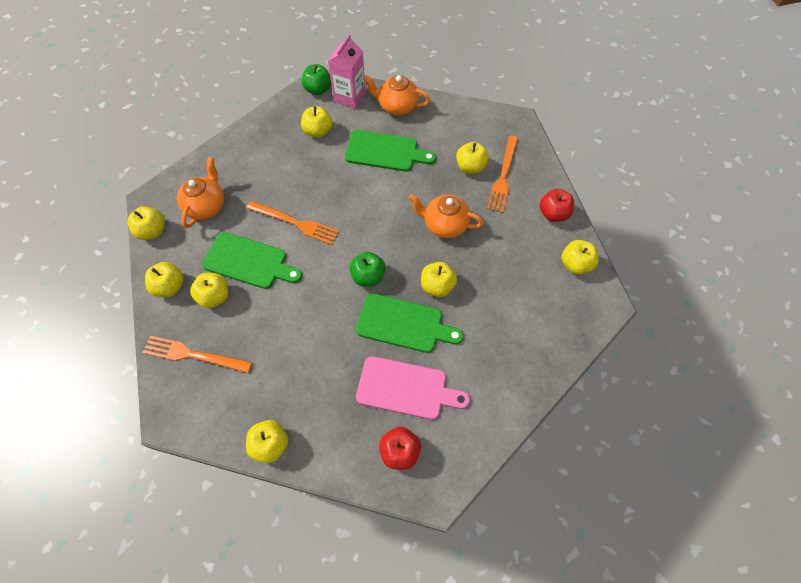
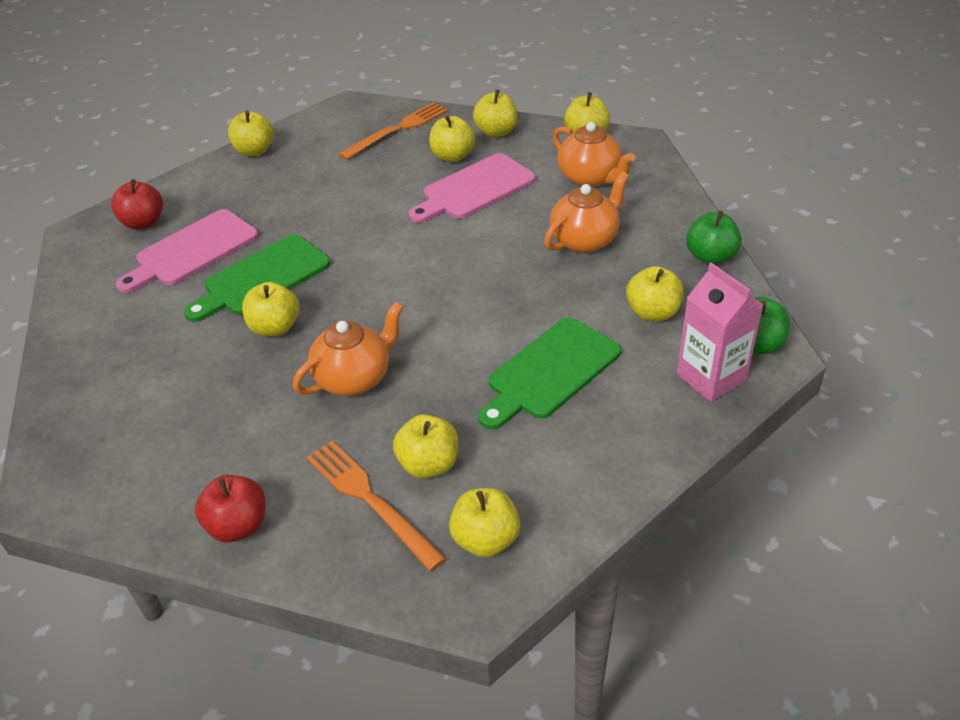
camera: 125 degrees right, 20 degrees down
(249, 261) = (474, 189): green cutting board -> pink cutting board
(295, 223) = (497, 239): orange fork -> none
(368, 276) = (355, 273): green apple -> green apple (710, 257)
(397, 106) = (644, 430): orange teapot -> orange teapot (585, 240)
(575, 264) = (135, 497): yellow apple -> yellow apple (485, 539)

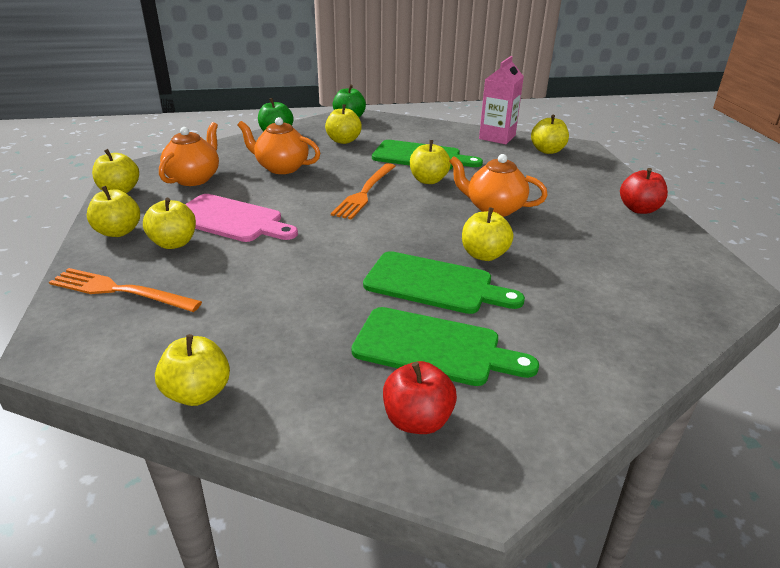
camera: 120 degrees left, 10 degrees down
(192, 251) = (434, 347): pink cutting board -> green cutting board
(370, 500) = (568, 180): orange fork -> orange fork (365, 192)
(428, 464) = (525, 172): yellow apple -> yellow apple (428, 180)
(711, 377) = (384, 124): pink carton -> pink carton (497, 137)

